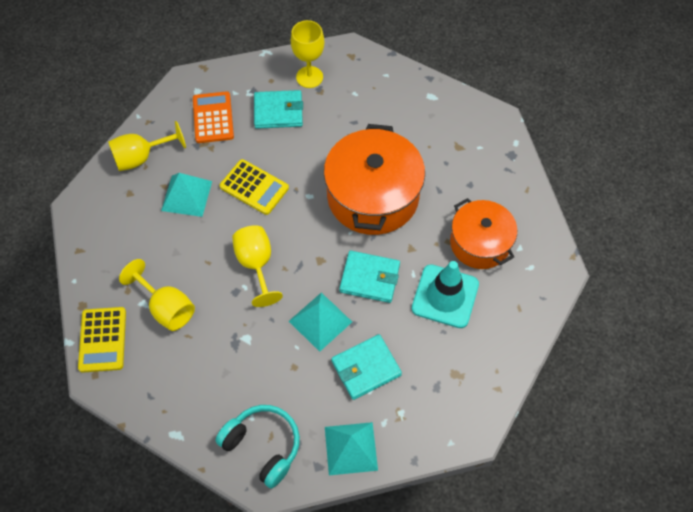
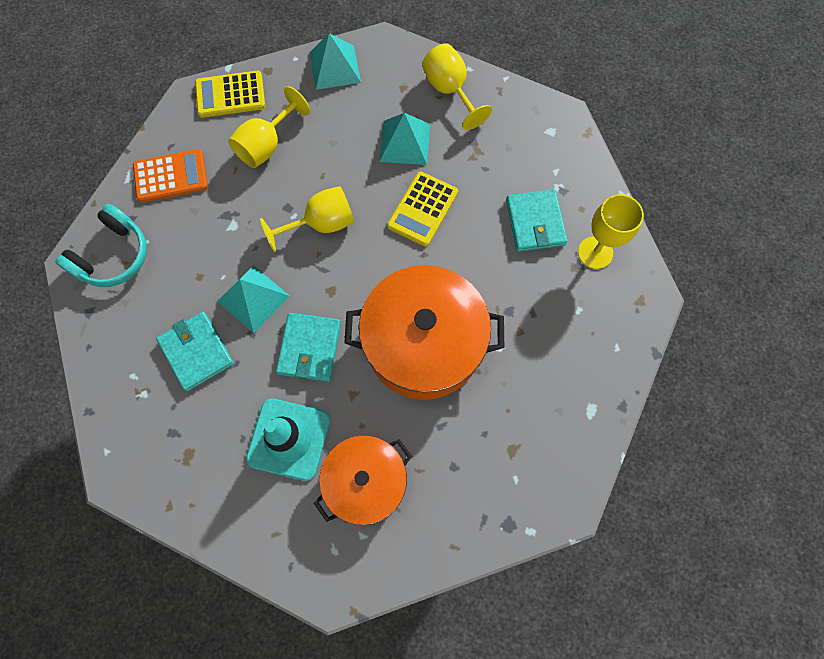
camera: 85 degrees right, 10 degrees up
(213, 118) = (514, 153): orange calculator -> orange calculator (171, 176)
(351, 448) = (106, 343): turquoise pyramid -> turquoise pyramid (334, 67)

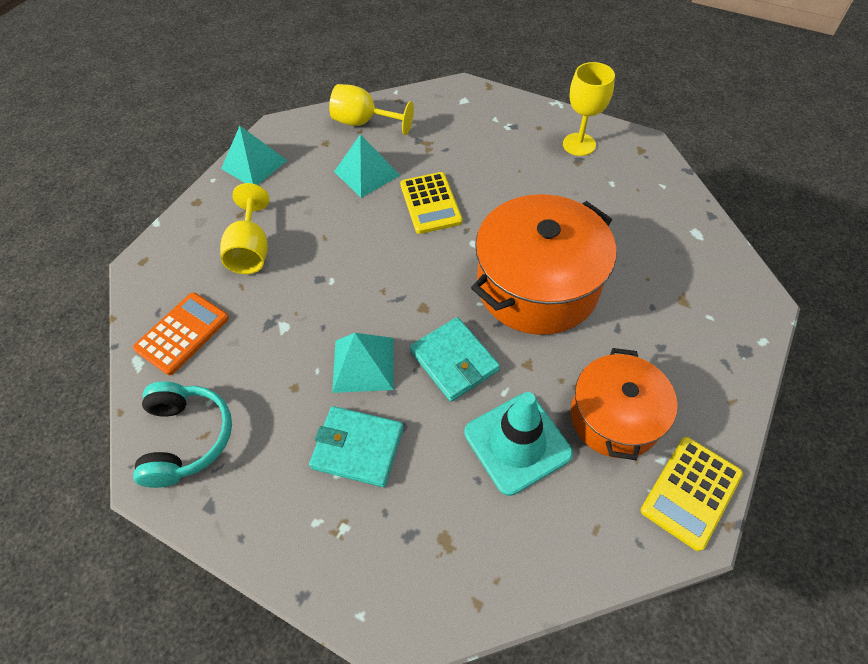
camera: 40 degrees left, 15 degrees down
(230, 95) = (179, 239): yellow calculator -> yellow calculator (691, 492)
(321, 224) = (362, 269): yellow goblet -> none
(535, 222) = (519, 156): turquoise wallet -> none

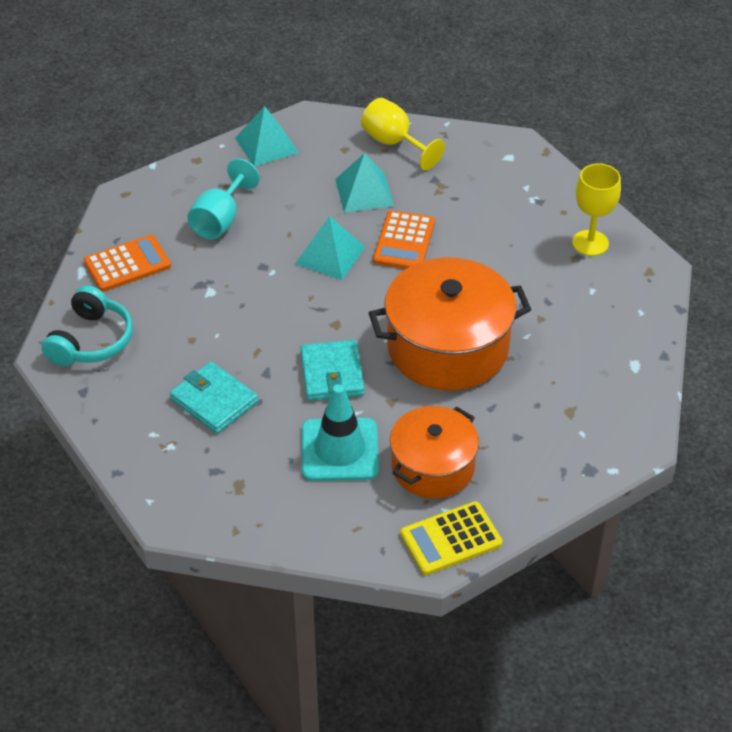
camera: 25 degrees right, 10 degrees down
(251, 250) = (220, 220): yellow goblet -> turquoise goblet
(363, 364) = (256, 345): turquoise pyramid -> turquoise pyramid (330, 255)
(430, 203) = (404, 242): yellow calculator -> orange calculator

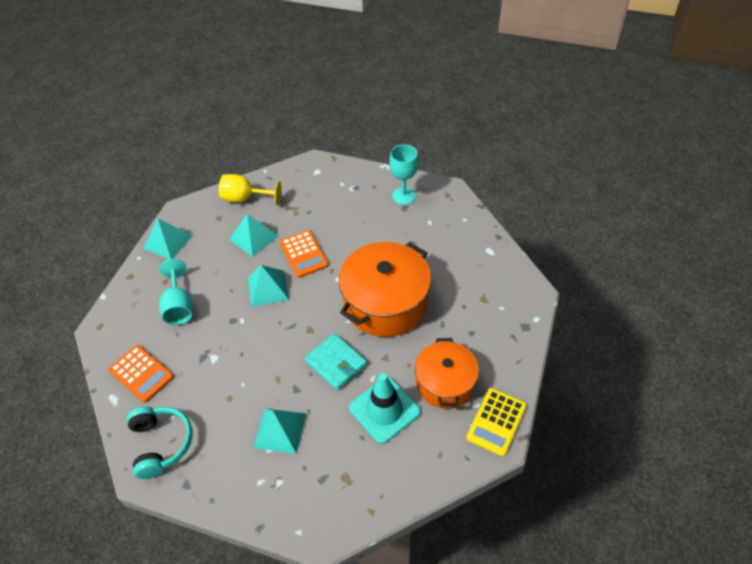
camera: 35 degrees left, 5 degrees up
(127, 264) = (141, 373): orange calculator -> orange calculator turned 105 degrees clockwise
(214, 400) = (280, 430): turquoise wallet -> turquoise pyramid
(590, 243) = (404, 196): yellow goblet -> turquoise goblet

